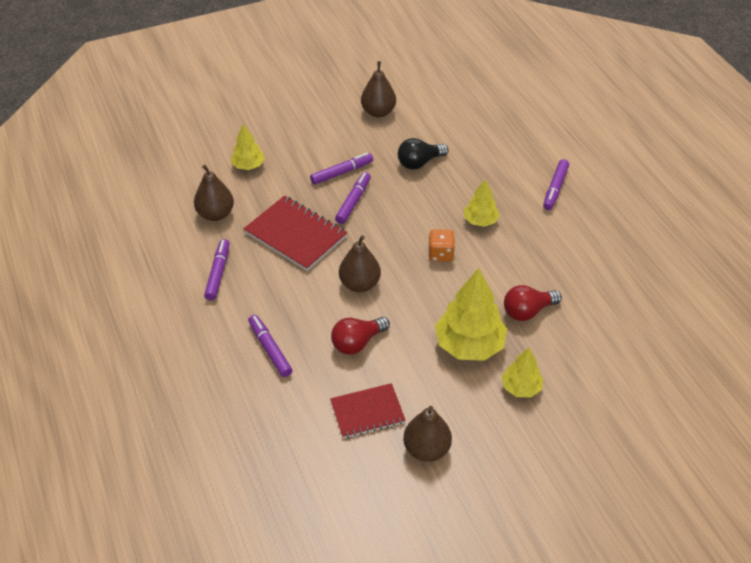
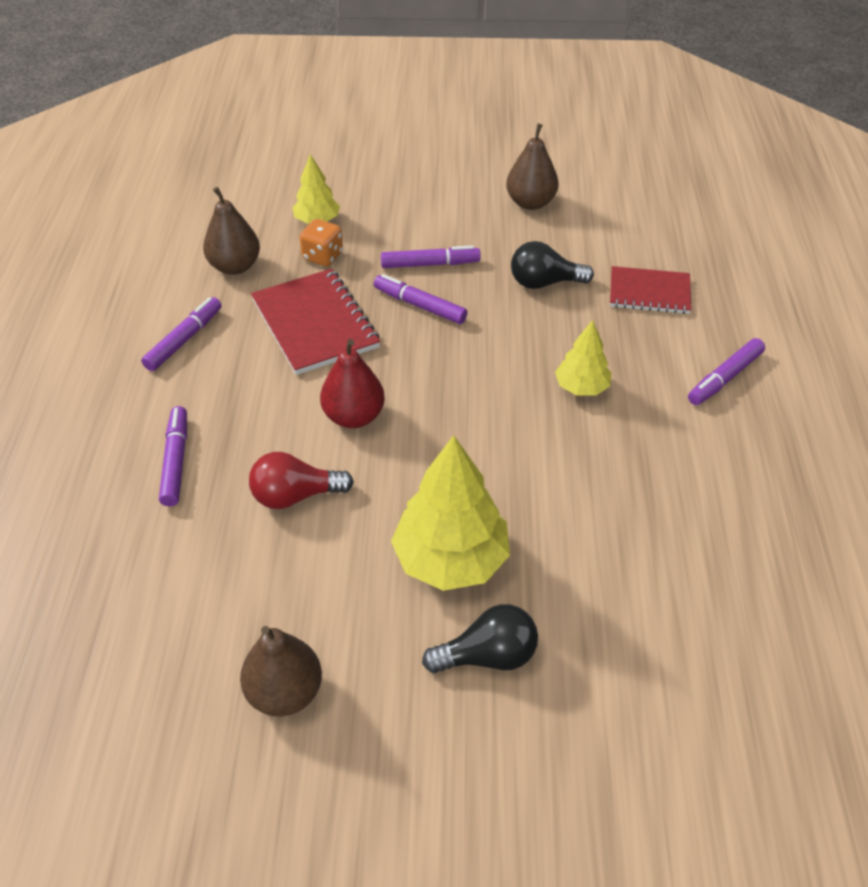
camera: 25 degrees right, 0 degrees up
(353, 202) = (420, 305): purple marker -> purple marker turned 105 degrees counterclockwise
(360, 284) = (354, 416): brown pear -> red pear
(367, 412) = (240, 601): red notebook -> red notebook (649, 292)
(440, 254) = (494, 414): orange dice -> orange dice (322, 256)
(521, 387) = (488, 656): yellow tree -> black light bulb
(527, 311) = (571, 542): red light bulb -> none

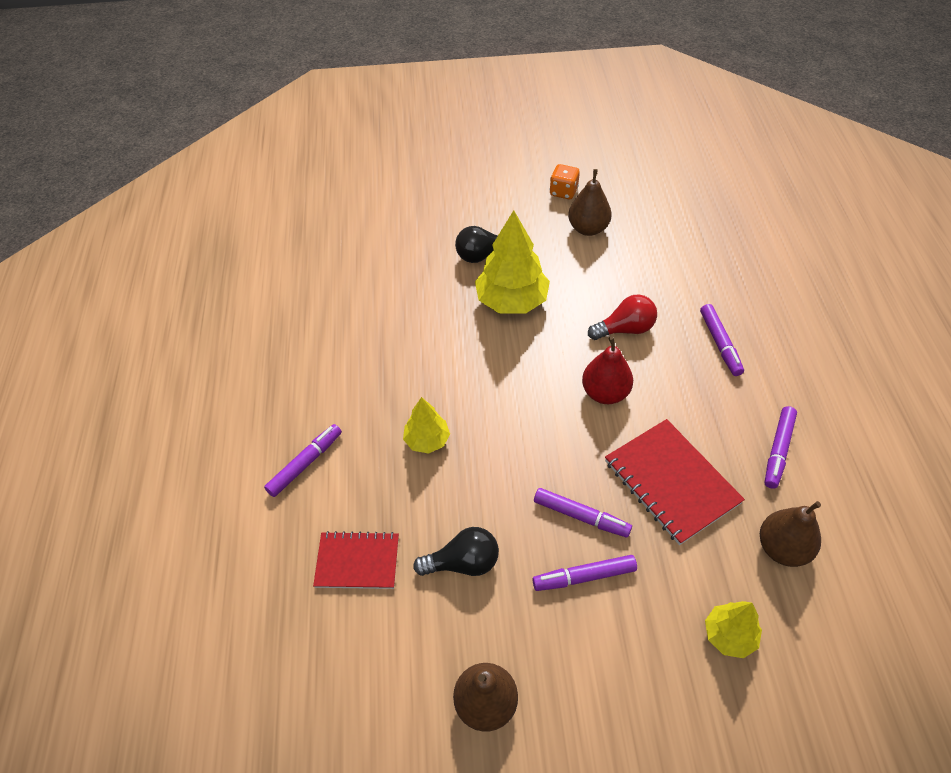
camera: 175 degrees right, 5 degrees up
(322, 256) = (699, 575): orange dice -> orange dice (563, 192)

